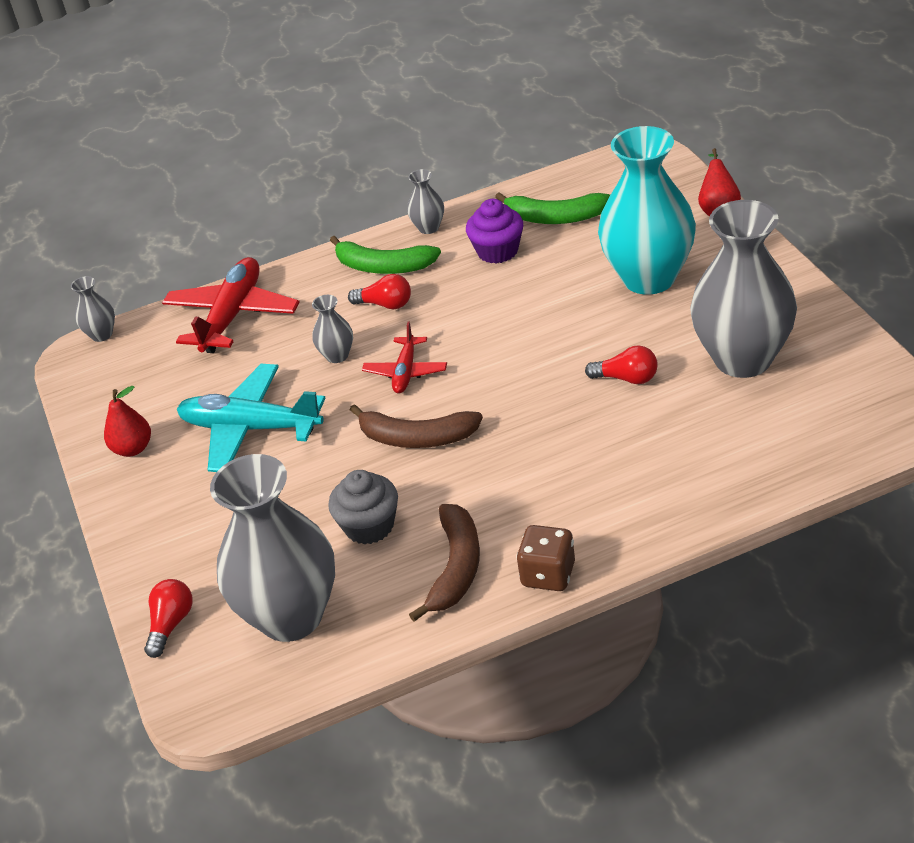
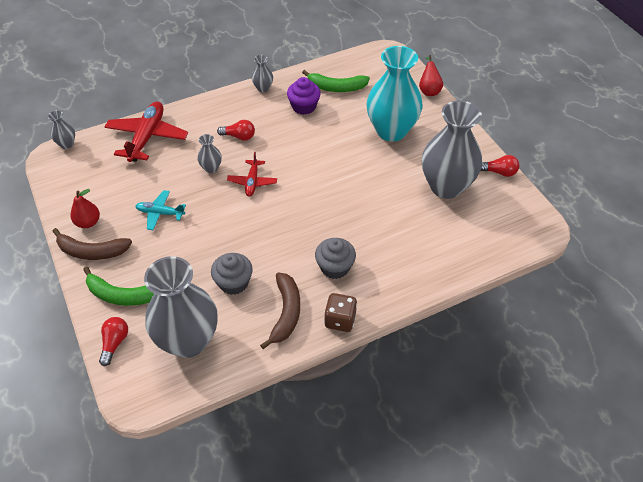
camera: 10 degrees left, 10 degrees up
(251, 428) = (160, 213): turquoise plane -> turquoise plane, size x0.56
(383, 267) = (237, 111): green banana -> green banana (121, 295)
(417, 438) = (260, 226): brown banana -> brown banana (92, 251)
(542, 494) = (335, 267): none -> grey cupcake
(626, 378) = (381, 194): red light bulb -> red light bulb (499, 172)

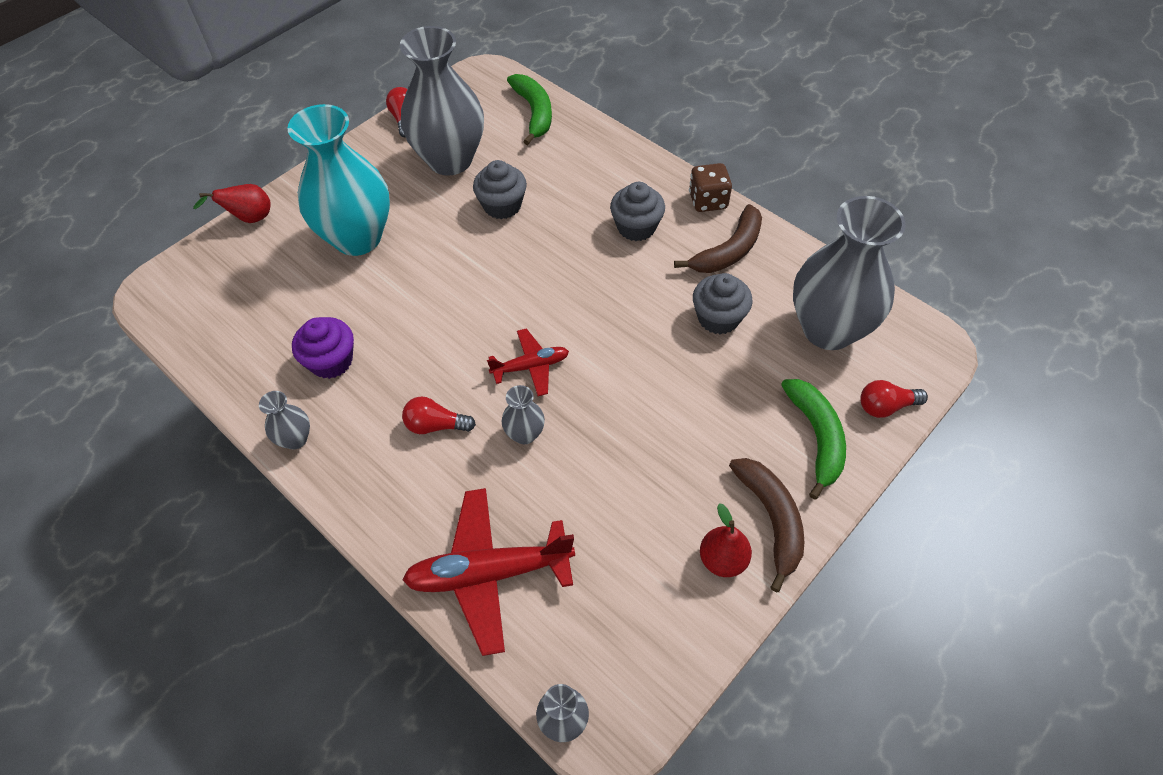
camera: 110 degrees left, 5 degrees up
(160, 213) = (650, 461): turquoise plane -> none
(239, 136) = (436, 425): red light bulb -> red light bulb turned 75 degrees counterclockwise
(286, 313) = (729, 251): brown banana -> brown banana turned 150 degrees clockwise
(336, 88) = (269, 332): green banana -> green banana (534, 112)
(389, 202) = (502, 205): none -> grey cupcake

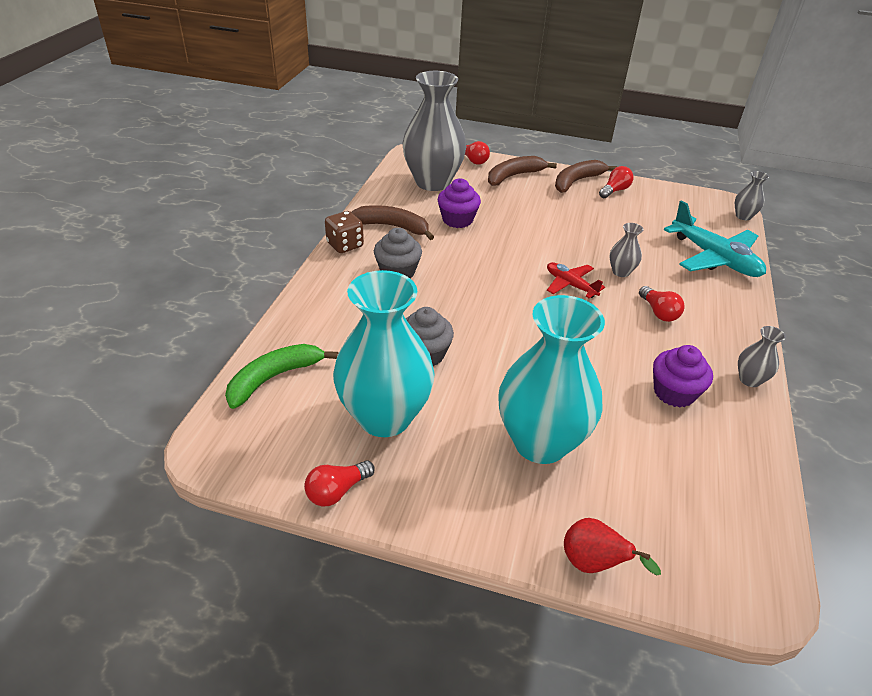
camera: 120 degrees left, 15 degrees down
(450, 160) = (384, 417): grey vase -> turquoise vase
(489, 573) = (714, 258): red plane -> turquoise plane
(718, 318) = (457, 220): grey cupcake -> purple cupcake
(722, 560) = (614, 190): red pear -> red light bulb
(816, 437) = (513, 176): green banana -> brown banana

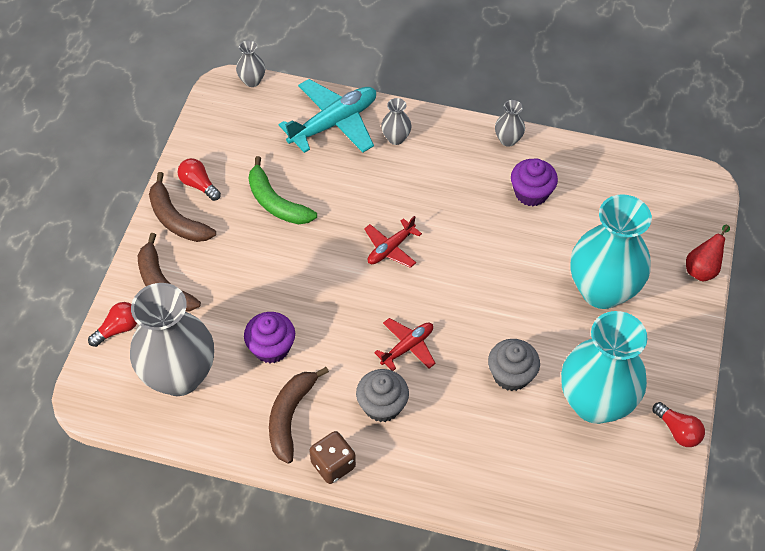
camera: 90 degrees left, 15 degrees up
(274, 378) = (562, 501): green banana -> green banana (276, 203)
(458, 289) = (407, 347): none -> red plane
(621, 272) = (364, 203): grey vase -> grey vase (396, 138)
(658, 312) = (426, 184): red light bulb -> none

